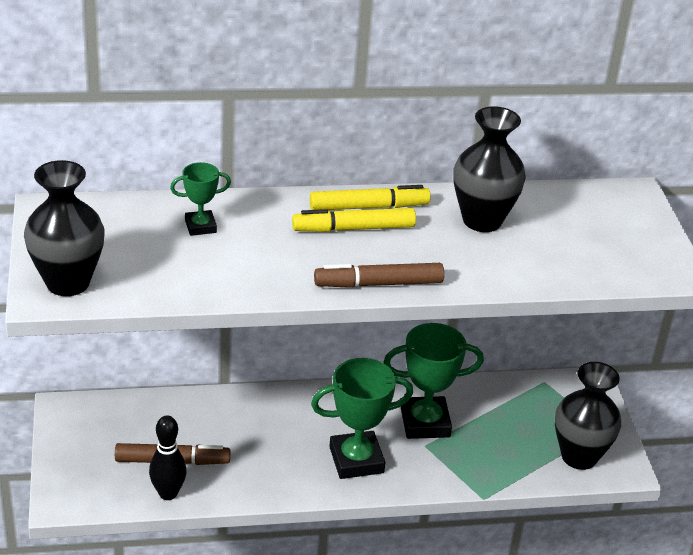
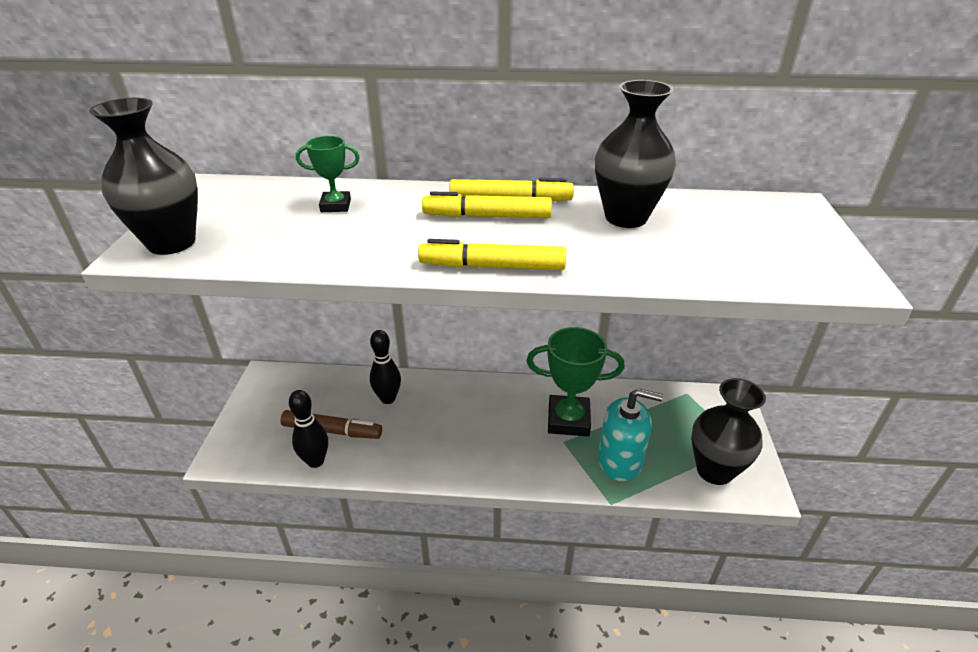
camera: 15 degrees right, 0 degrees up
(220, 420) = (388, 398): none -> black bowling pin
(356, 460) = (496, 448): green trophy -> none
(378, 284) = (492, 267): brown marker -> yellow marker
(485, 457) = (620, 460): none -> turquoise soap dispenser

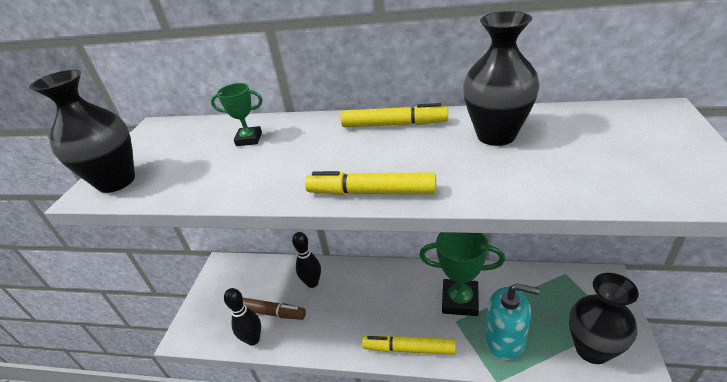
camera: 10 degrees right, 0 degrees up
(487, 216) = (372, 141): yellow marker -> yellow marker (409, 349)

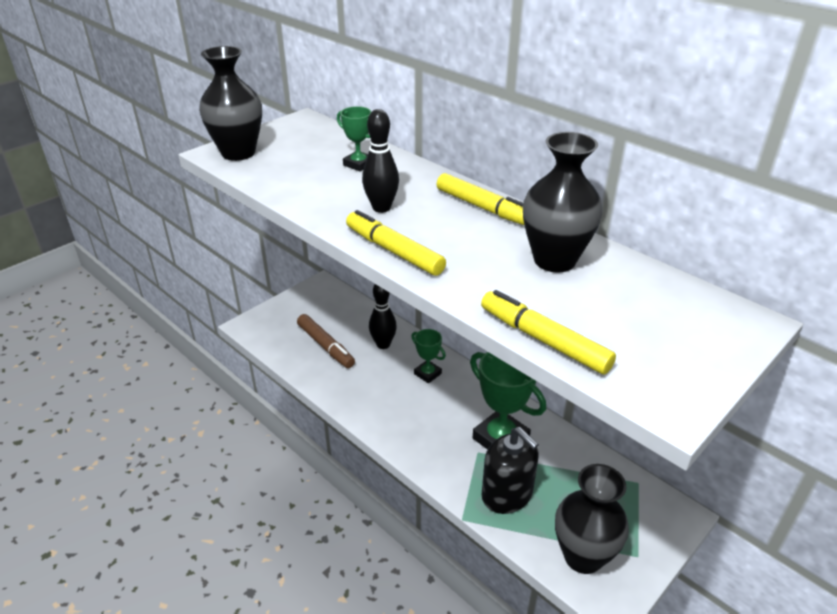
camera: 30 degrees right, 0 degrees up
(253, 339) = (296, 360): black bowling pin -> black bowling pin (381, 208)
(365, 285) = (427, 374): none -> green trophy
(409, 349) = (413, 446): yellow marker -> yellow marker (543, 340)
(505, 339) = (507, 494): turquoise soap dispenser -> black soap dispenser

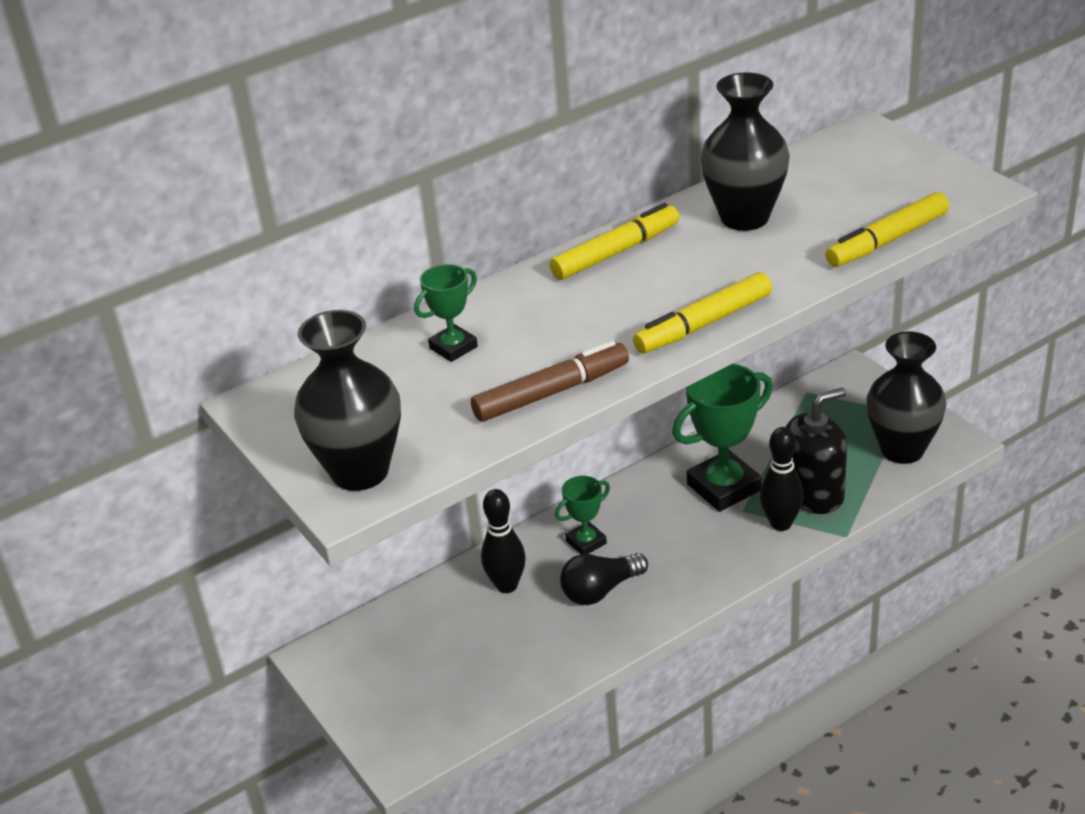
camera: 75 degrees left, 0 degrees up
(325, 346) = (489, 654): brown marker -> brown marker (551, 392)
(381, 208) = (592, 330): black bowling pin -> black bowling pin (781, 523)
(383, 386) = (600, 590): none -> black light bulb

